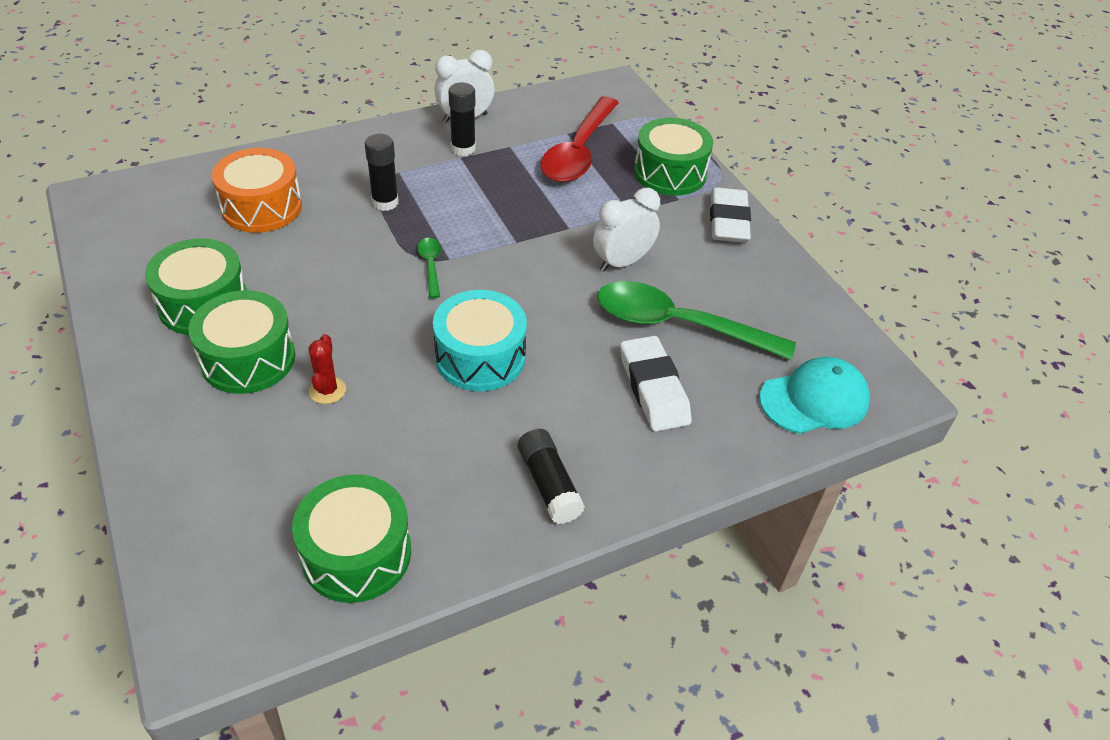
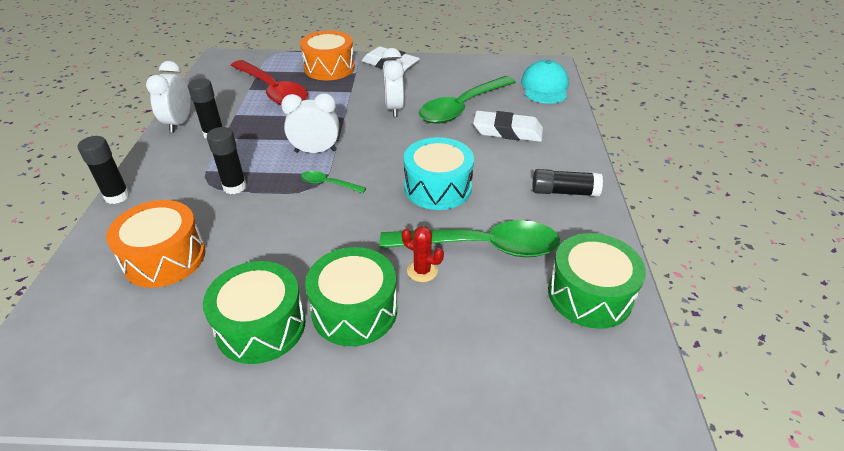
camera: 60 degrees left, 5 degrees down
(328, 139) = (117, 196): none -> black glue stick
(392, 428) = (481, 246): none -> green spoon
(484, 232) = (315, 151): none -> white clock
(670, 173) = (329, 68): green drum -> orange drum

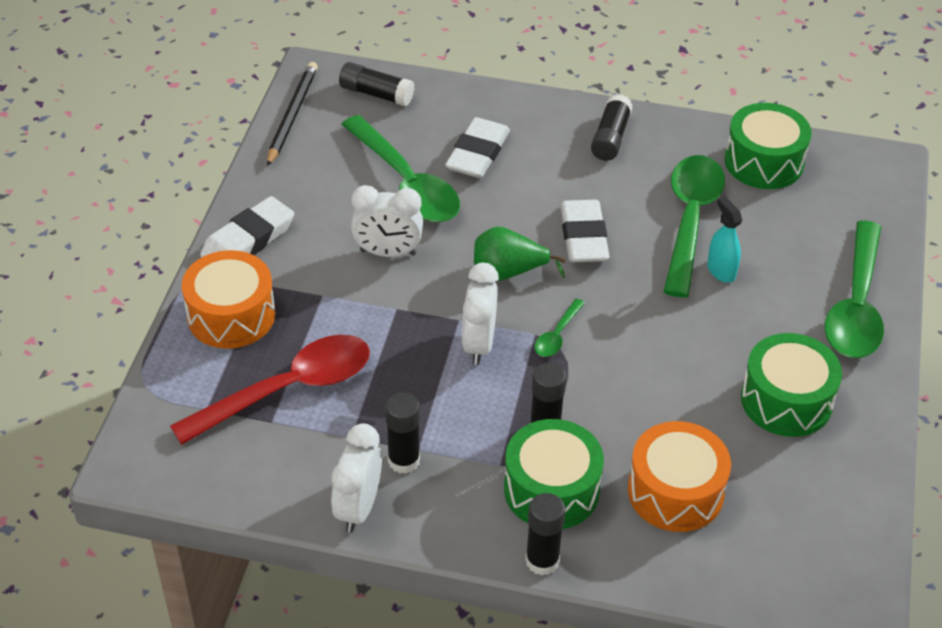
camera: 80 degrees left, 5 degrees up
(179, 123) = (358, 508): white clock -> white clock turned 90 degrees clockwise
(354, 310) = (770, 327): green drum -> green drum (551, 489)
(388, 156) = (508, 272): none -> green pear
(399, 383) = (856, 305): none -> green spoon
(422, 271) = (721, 270): red cactus -> turquoise spray bottle
(437, 187) = (583, 237): turquoise drum -> white eraser
(505, 63) = (292, 115): none -> black pencil
(544, 87) = (376, 94): turquoise cap -> black glue stick

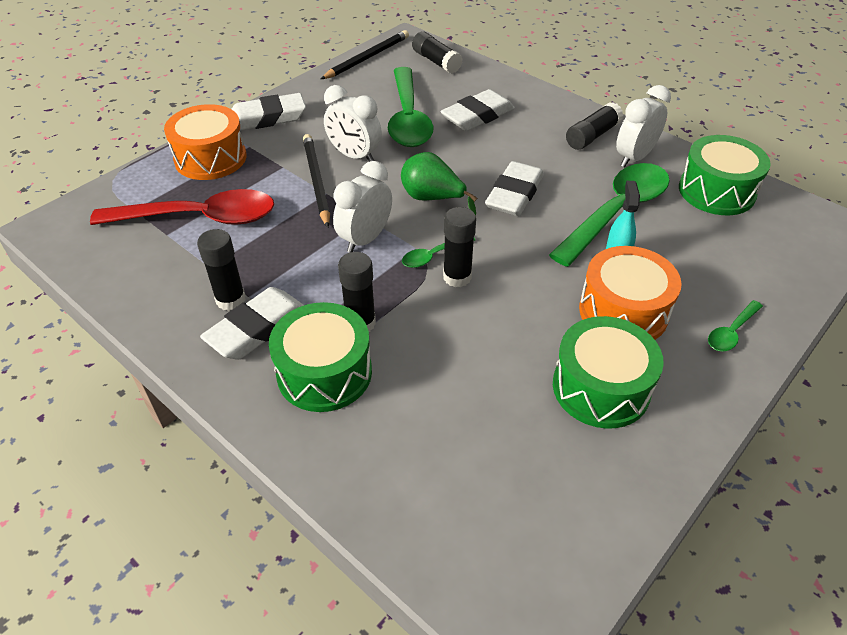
camera: 30 degrees right, 0 degrees up
(358, 508) = (164, 320): white clock -> white clock (634, 157)
(373, 298) = (316, 181): none -> black pencil
(454, 477) = (257, 328): none -> white eraser
(542, 561) = (264, 429): black glue stick -> black glue stick (457, 277)
(675, 492) = (431, 423): orange drum -> orange drum (623, 311)
(856, 305) = (731, 332): green spoon -> green spoon, size x0.44

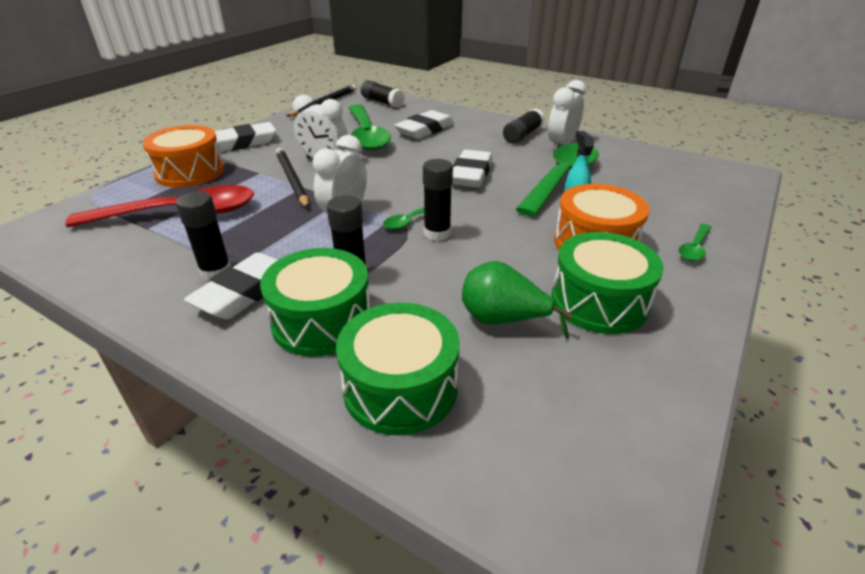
camera: 10 degrees left, 10 degrees down
(432, 198) = (400, 183): green pear -> green pear (503, 320)
(716, 191) = (635, 159): green drum -> green drum (400, 387)

